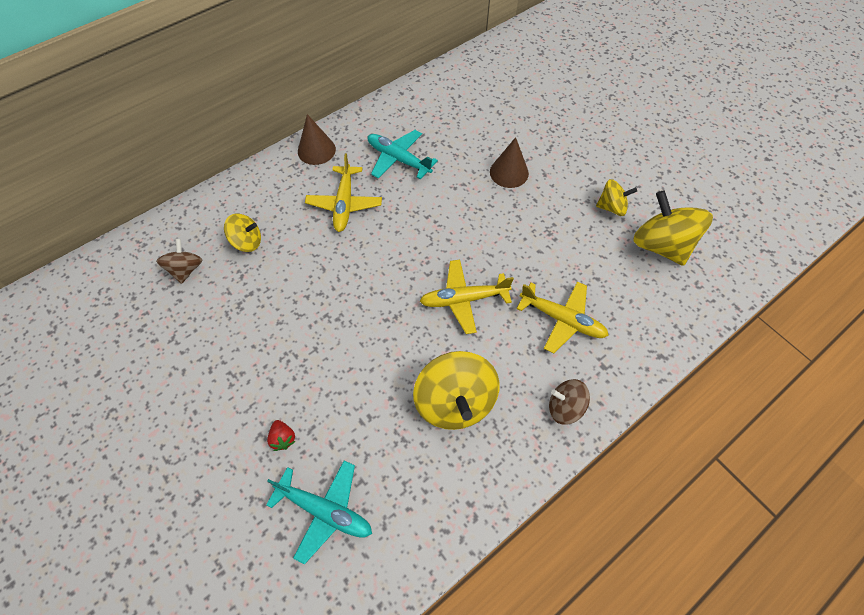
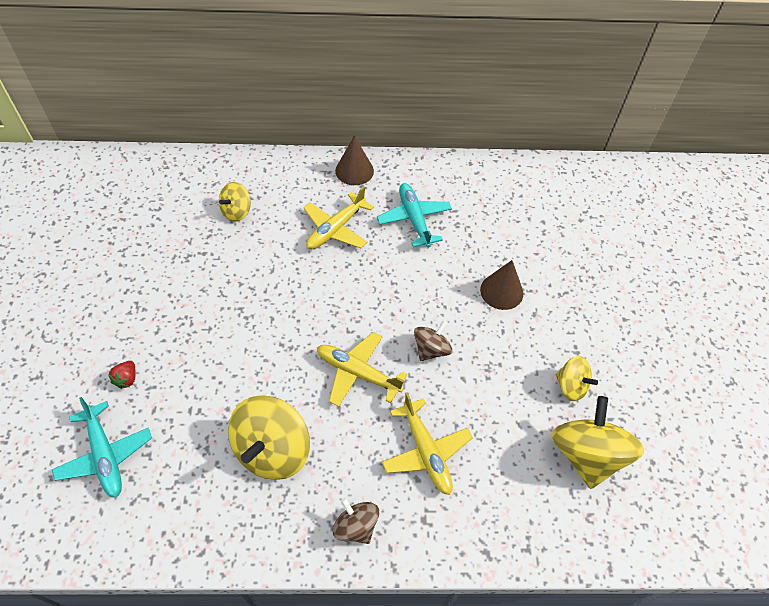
camera: 35 degrees right, 5 degrees down
(186, 269) = (177, 205): brown spinning top -> brown spinning top (431, 349)
(247, 242) = (237, 211): yellow spinning top -> yellow spinning top turned 90 degrees clockwise

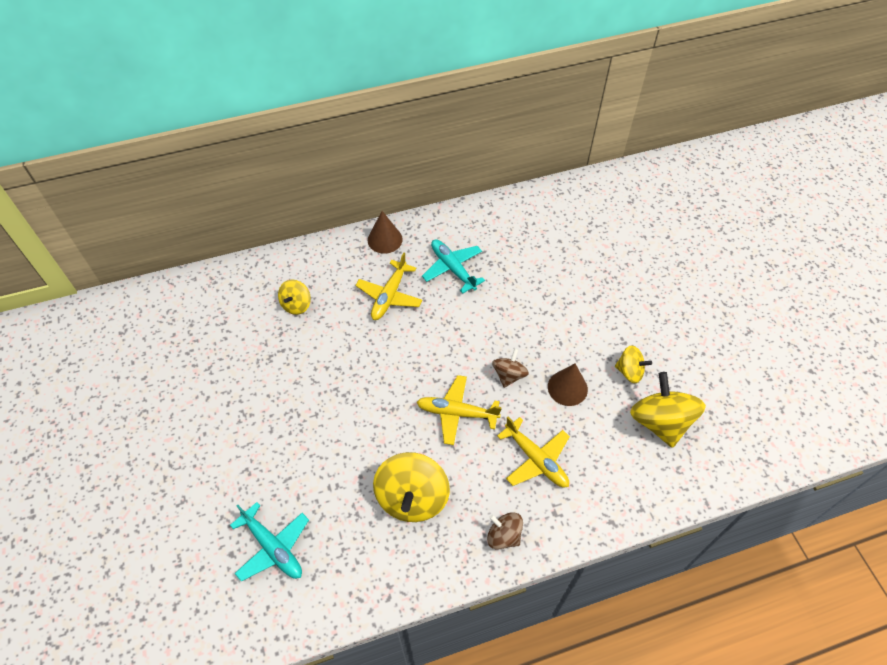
camera: 15 degrees left, 0 degrees up
(127, 379) = (263, 478): red strawberry -> none
(501, 291) = (547, 310): brown cone -> brown cone (567, 388)

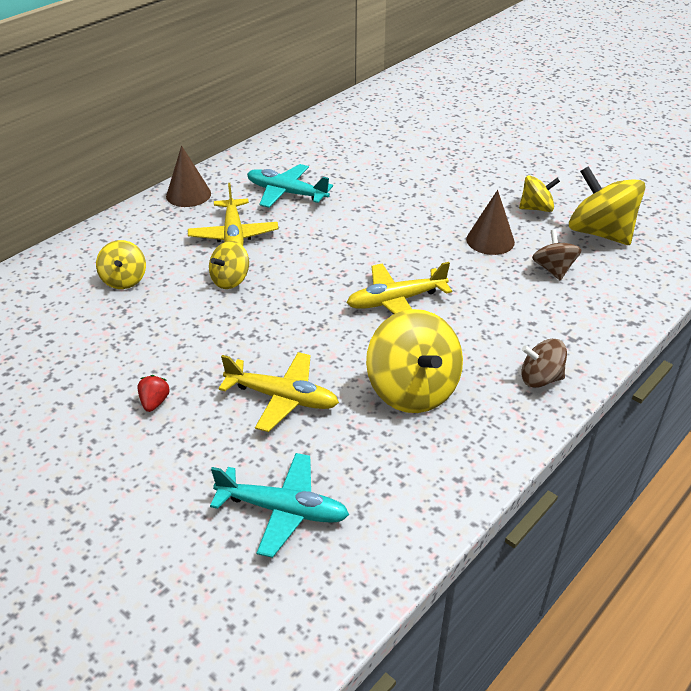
camera: 30 degrees left, 15 degrees down
(253, 422) = (154, 402): none -> red strawberry
(361, 338) = (230, 280): none -> yellow spinning top
(509, 375) = (423, 252): brown spinning top -> brown spinning top (553, 269)
(536, 459) = (512, 305): yellow plane -> yellow plane (282, 398)

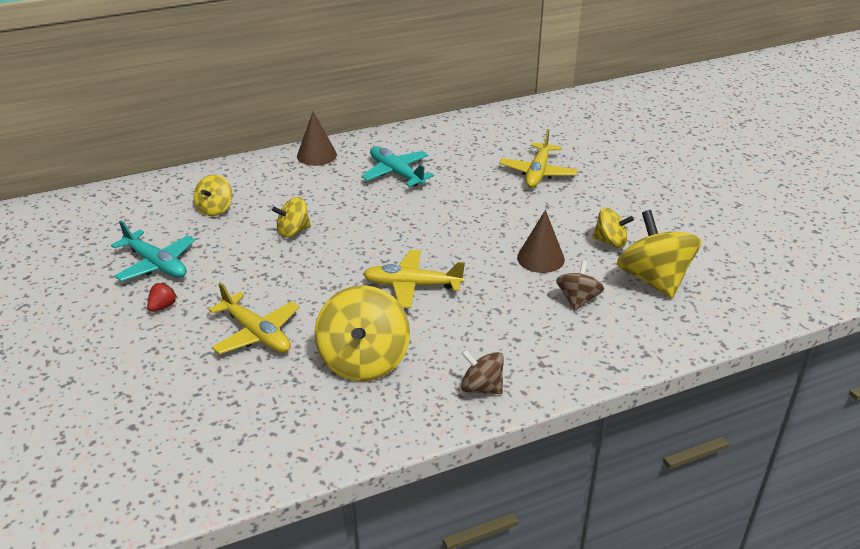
camera: 25 degrees right, 5 degrees down
(233, 235) = (325, 197): yellow plane -> yellow plane (538, 173)
(282, 510) = (187, 416): turquoise plane -> turquoise plane (156, 264)

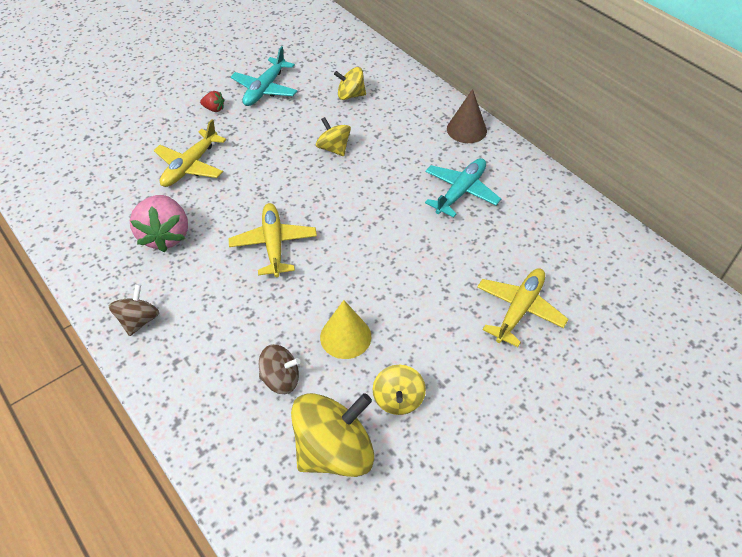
camera: 75 degrees right, 15 degrees up
(364, 361) = (165, 236): yellow spinning top -> pink strawberry
(538, 173) = (519, 310): yellow plane -> yellow plane turned 120 degrees clockwise
(540, 258) = (345, 337): brown cone -> yellow cone

